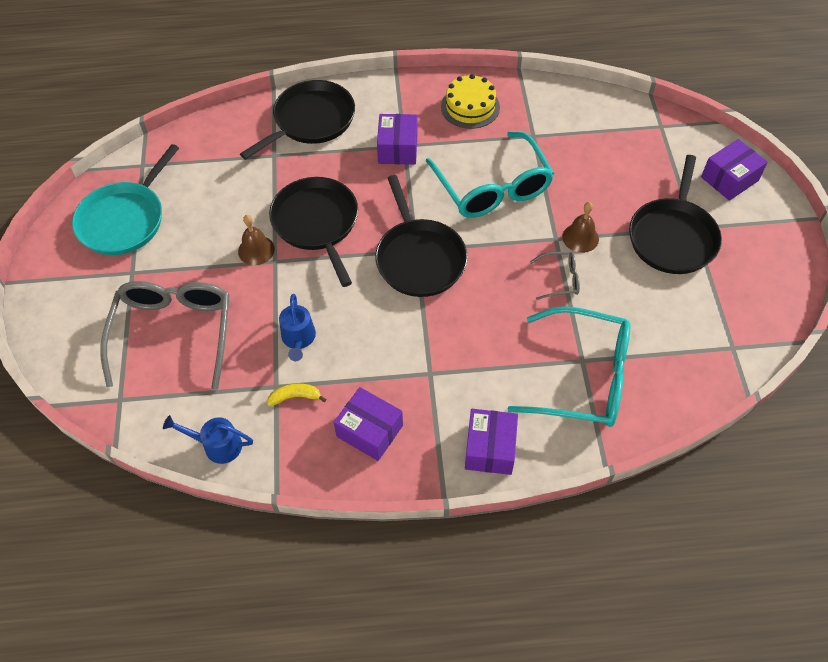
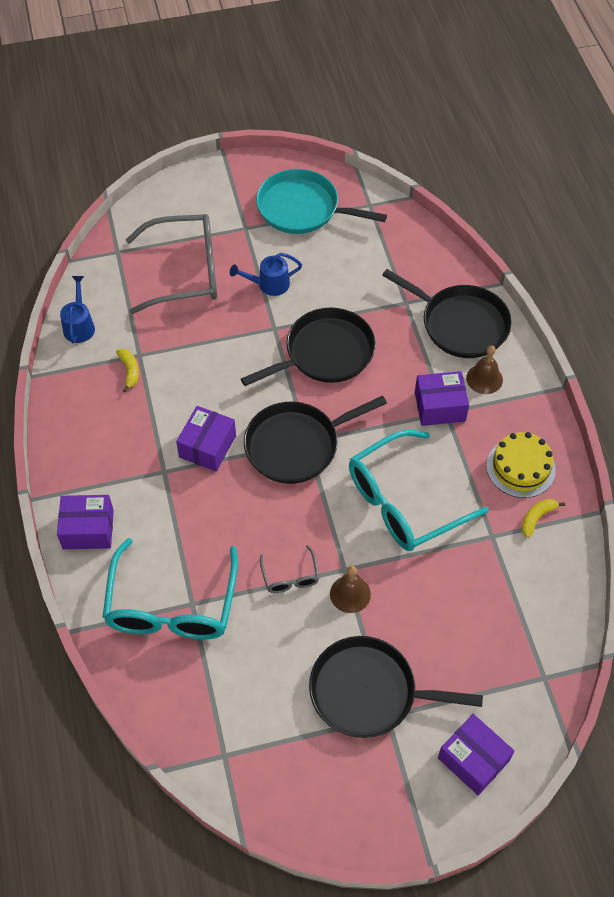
camera: 80 degrees right, 0 degrees up
(256, 250) = (284, 311): brown bell -> brown bell (484, 379)
(298, 339) = (189, 362): blue watering can -> blue watering can (268, 285)
(370, 431) = (100, 432): purple box -> purple box (207, 446)
(519, 105) = (537, 518): none -> yellow banana

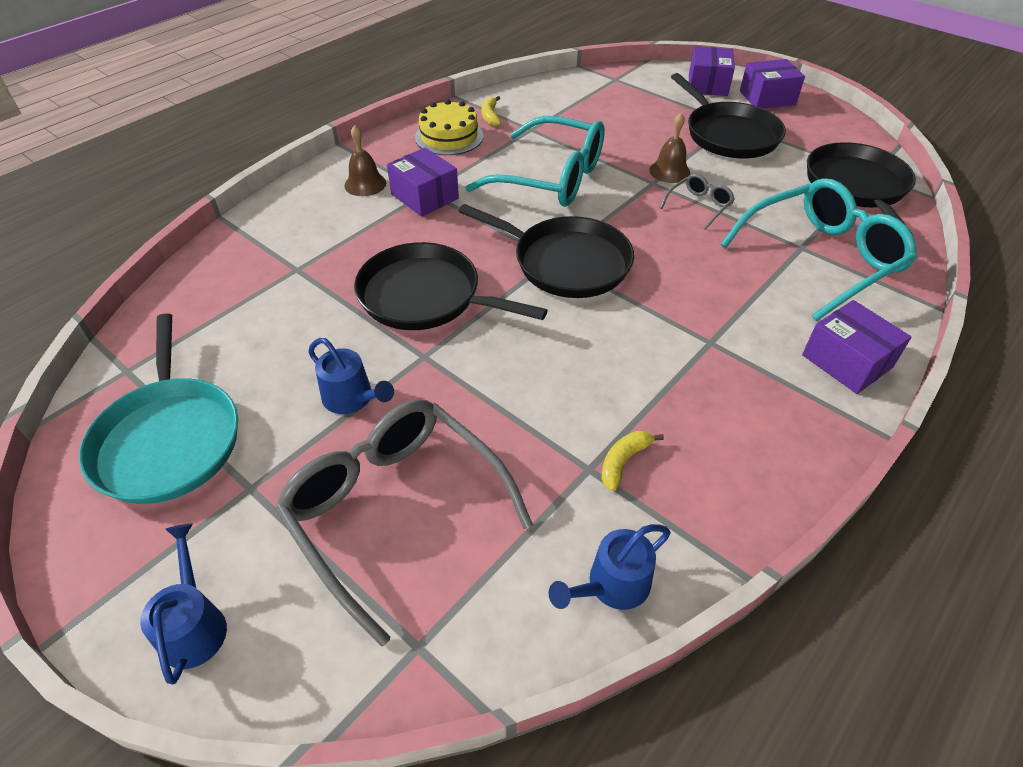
camera: 125 degrees left, 10 degrees down
(191, 192) = (194, 624): none -> blue watering can
(207, 446) = (641, 324): purple box -> purple box (767, 98)
(460, 324) = (302, 221): black pan -> black pan (857, 187)
(537, 518) = (490, 116): yellow banana -> yellow banana turned 75 degrees clockwise

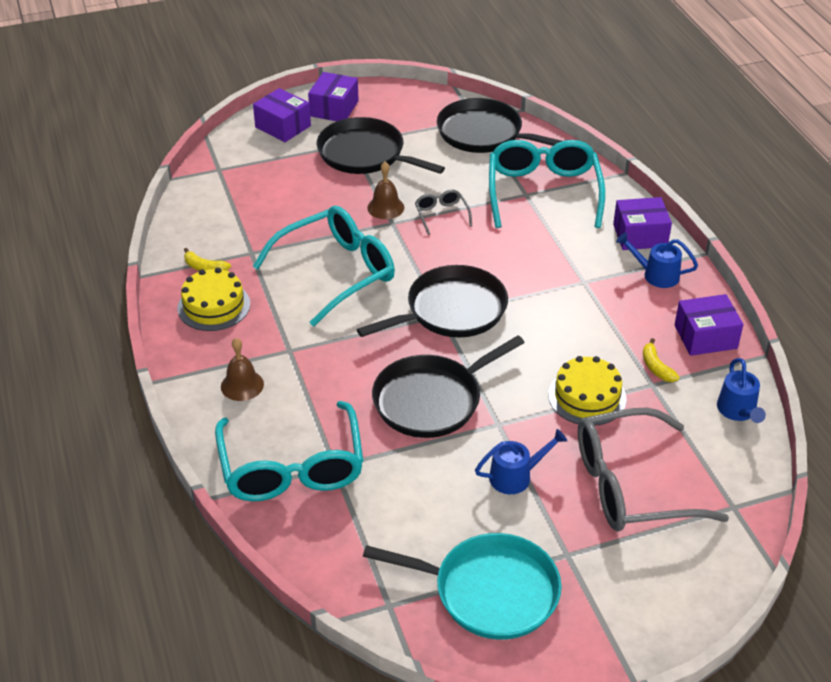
camera: 60 degrees left, 5 degrees down
(194, 624) = (664, 607): blue watering can -> blue watering can (655, 275)
(280, 246) = (292, 467): none -> turquoise glasses
(425, 196) = (296, 354): purple box -> purple box (705, 337)
(519, 413) = (587, 397): none -> yellow cake
(728, 135) = (365, 154): black pan -> black pan turned 150 degrees counterclockwise

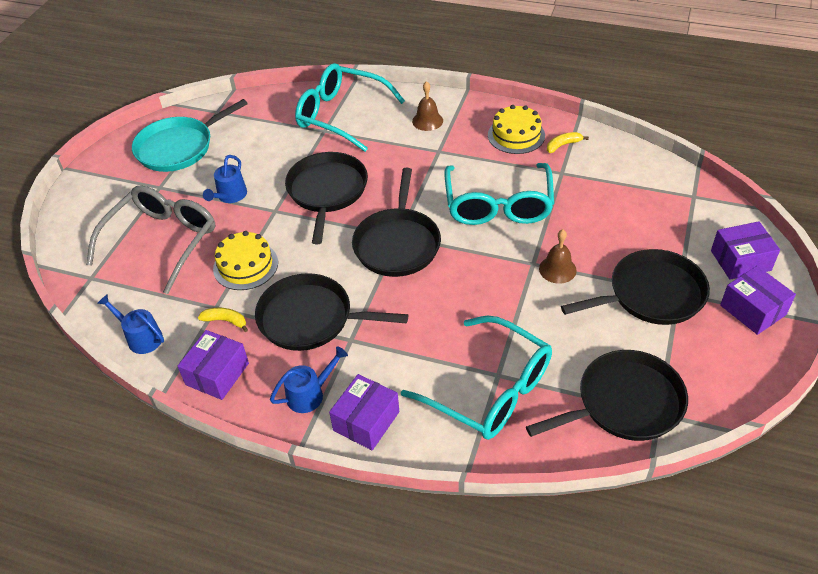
camera: 130 degrees right, 5 degrees up
(441, 215) = (517, 299): grey glasses -> none
(591, 316) = (311, 318): none -> black pan

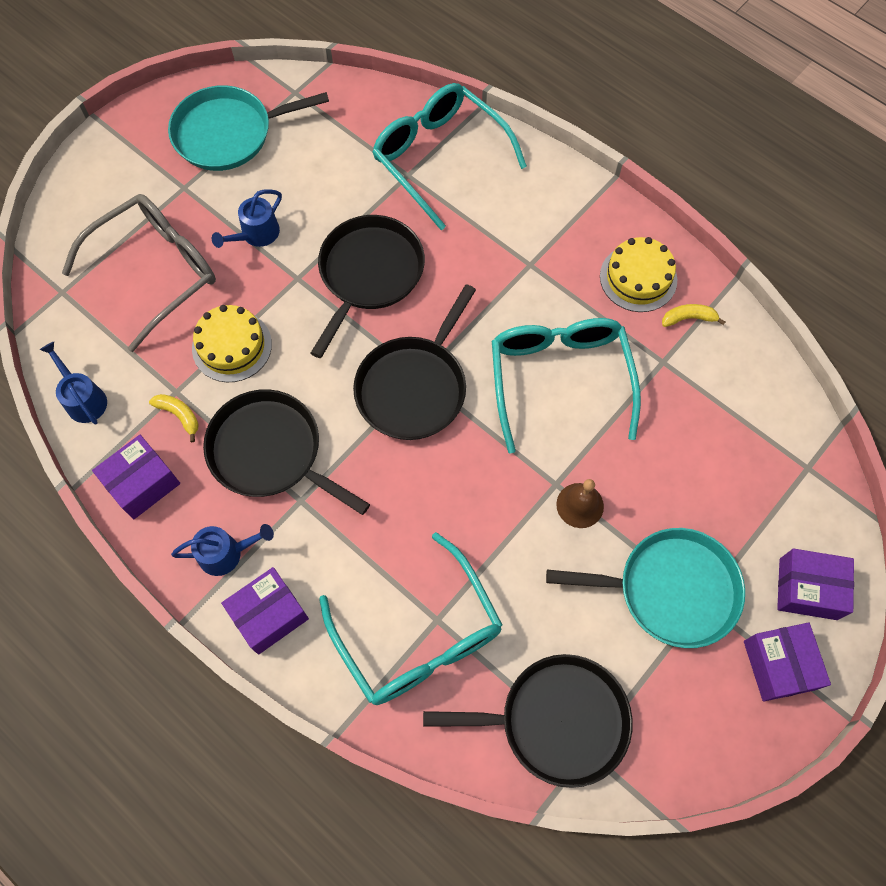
camera: 20 degrees right, 20 degrees up
(427, 121) = (540, 209): brown bell -> none
(498, 205) = (559, 379): turquoise glasses -> turquoise glasses turned 150 degrees clockwise
(651, 295) = (670, 590): black pan -> turquoise pan

